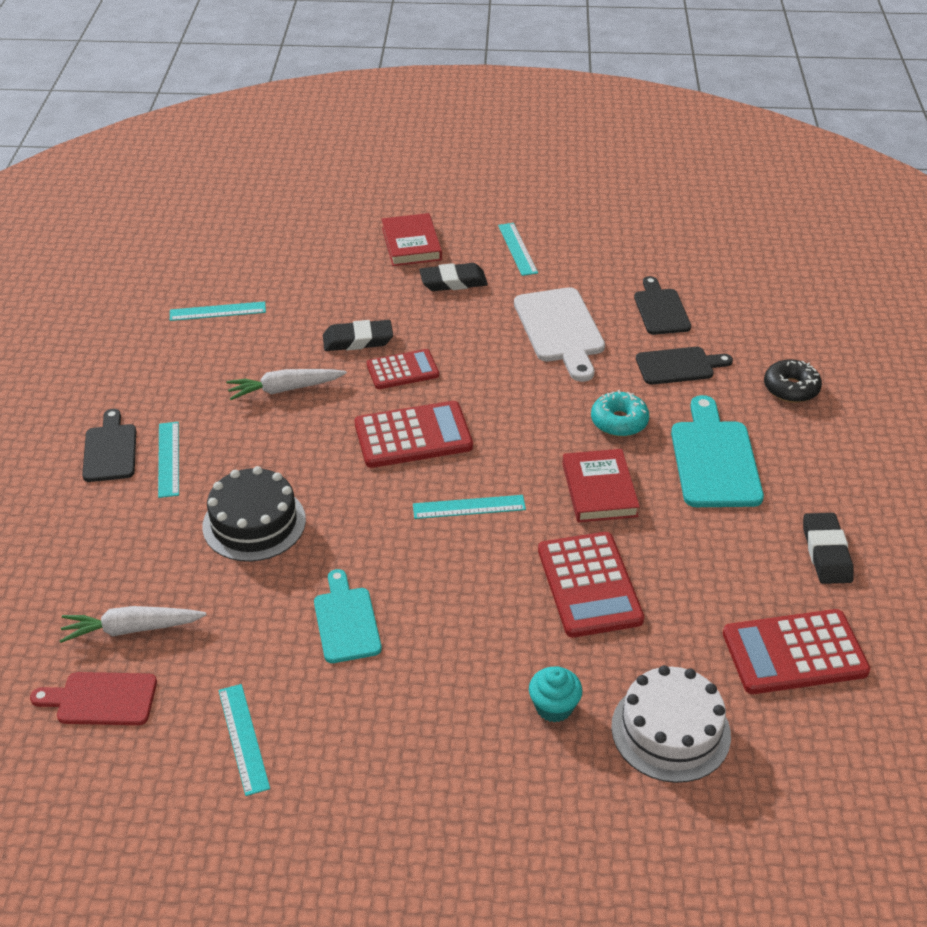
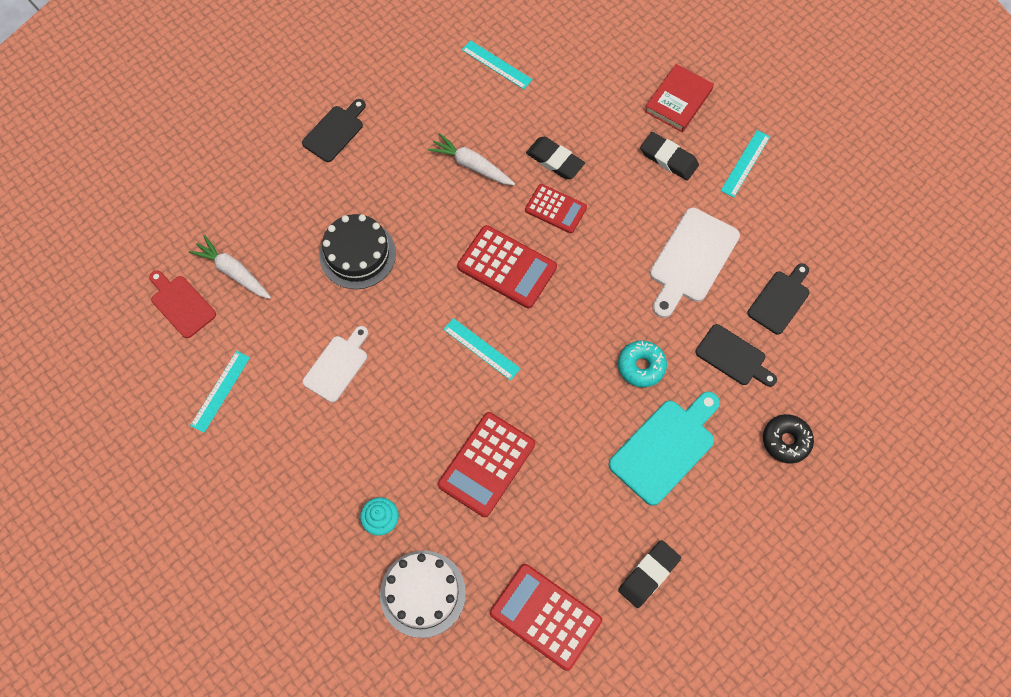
camera: 45 degrees right, 25 degrees up
(169, 459) = (358, 166): turquoise ruler -> none
(346, 621) = (337, 366): turquoise cutting board -> white cutting board
(599, 490) = (569, 405): red book -> none

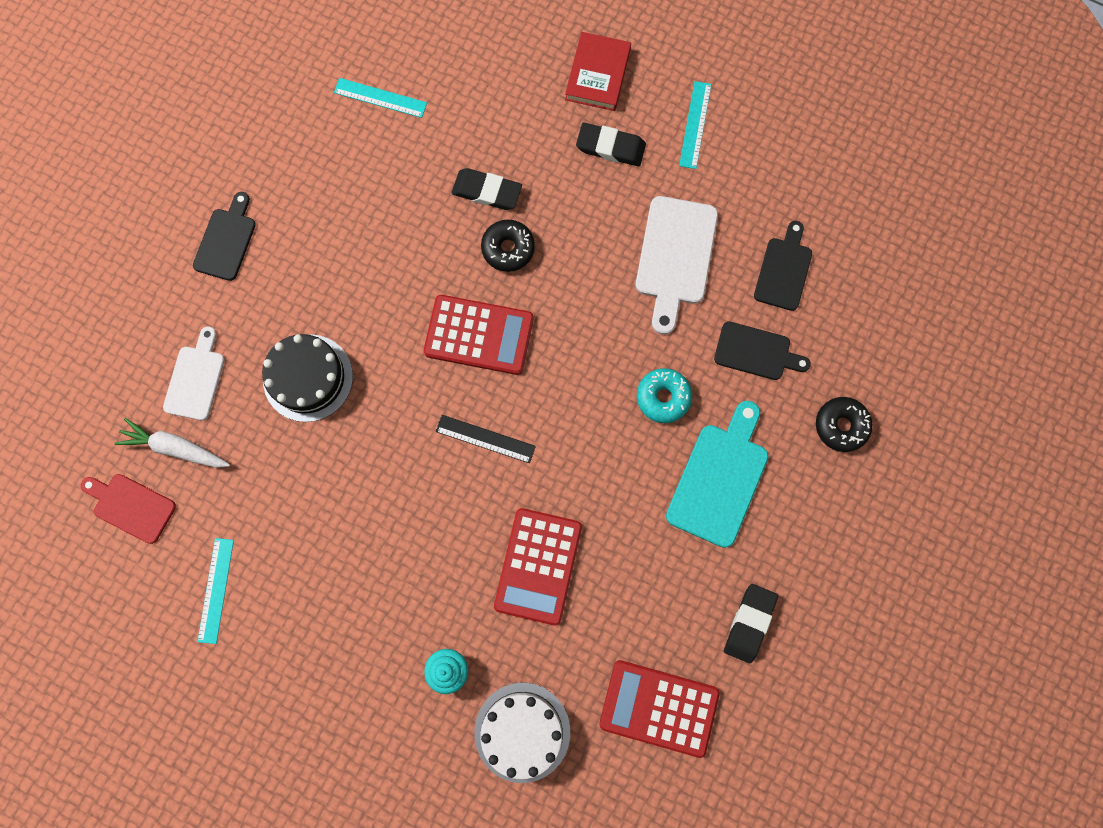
camera: 20 degrees left, 10 degrees up
(337, 366) = (335, 514): white cutting board -> white cutting board (196, 379)
(472, 165) = (397, 229): white carrot -> none
(481, 349) = (485, 439): turquoise ruler -> black ruler
(555, 209) = (508, 248): red calculator -> black donut

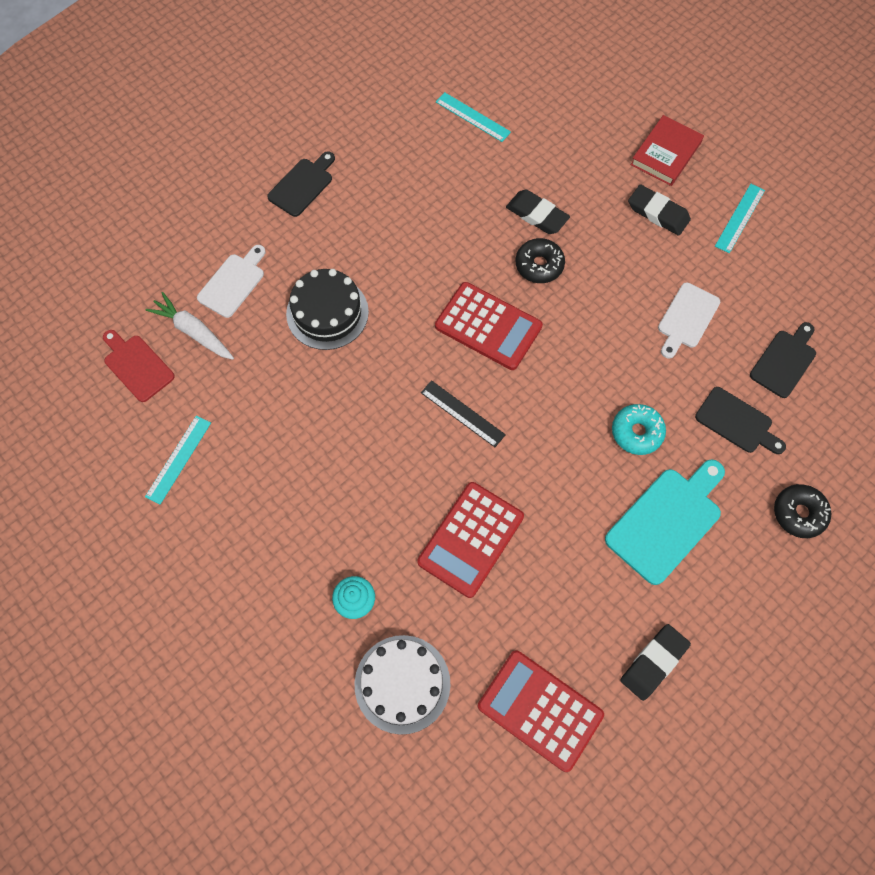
camera: 20 degrees right, 10 degrees down
(675, 257) = (686, 318): white cutting board -> white cutting board, size x0.65

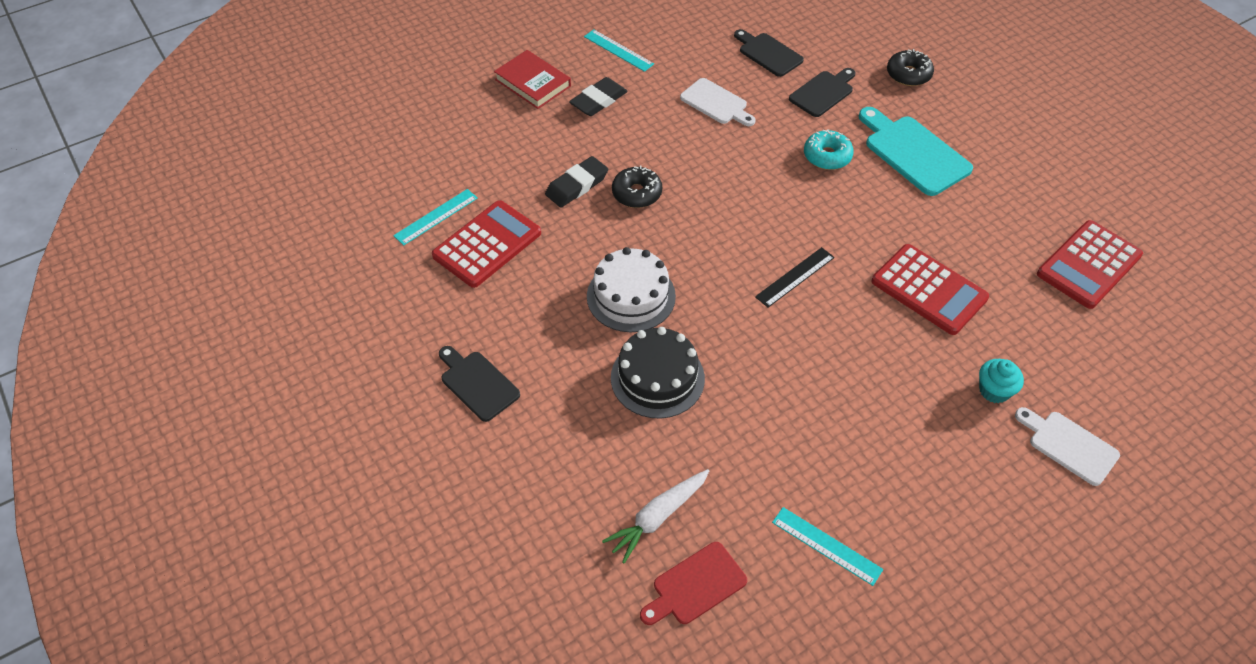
camera: 80 degrees left, 15 degrees down
(233, 283) = (598, 468): white cutting board -> white cutting board (1069, 445)
(402, 684) = (1074, 362): white cake -> white cake (631, 296)
(488, 326) = (699, 242): red calculator -> red calculator (487, 244)
(653, 662) = (1040, 184): black eraser -> none

